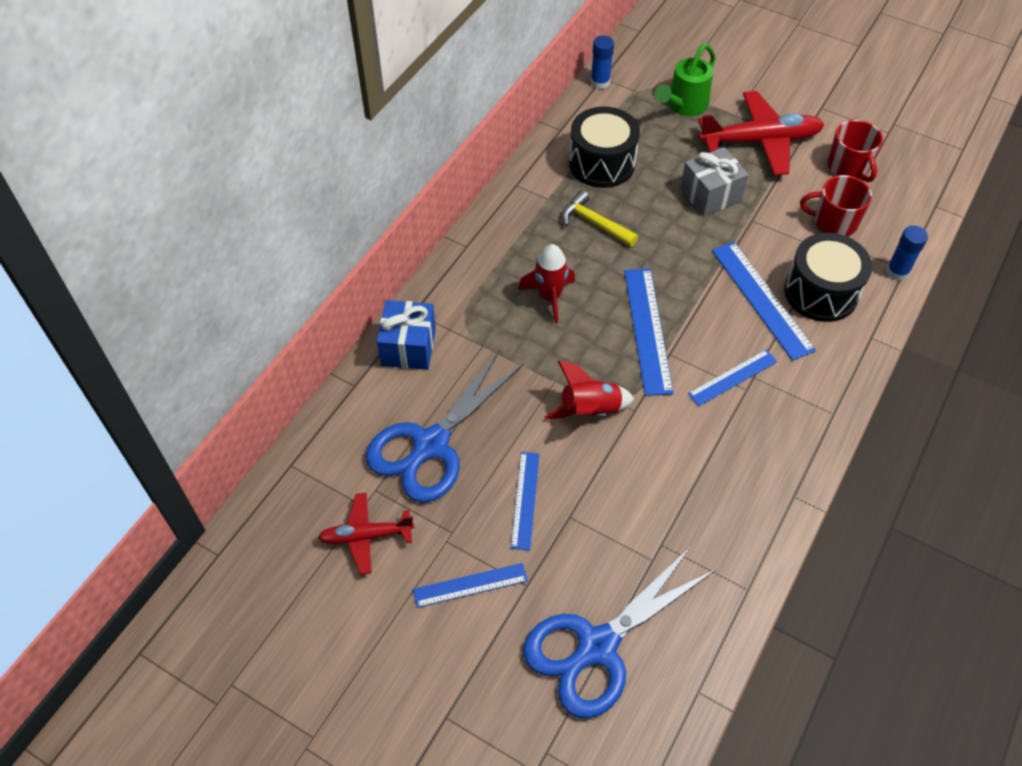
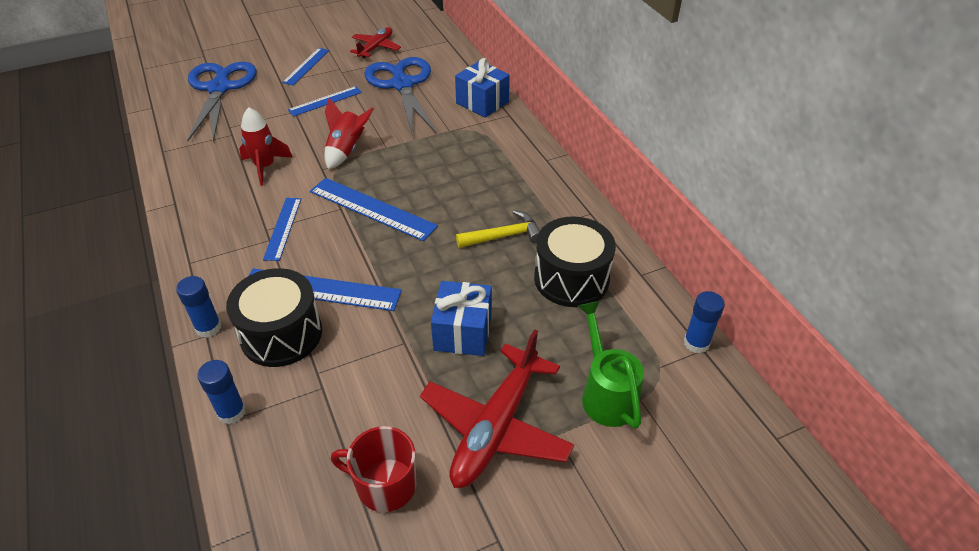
camera: 125 degrees right, 10 degrees down
(525, 500) = (325, 101): blue ruler -> blue ruler turned 75 degrees counterclockwise
(549, 297) = (456, 176): red rocket -> red rocket (265, 167)
(710, 195) = (462, 332): grey gift -> blue gift
(834, 222) = (335, 407): red mug -> none
(865, 341) = (208, 327): none -> blue glue stick

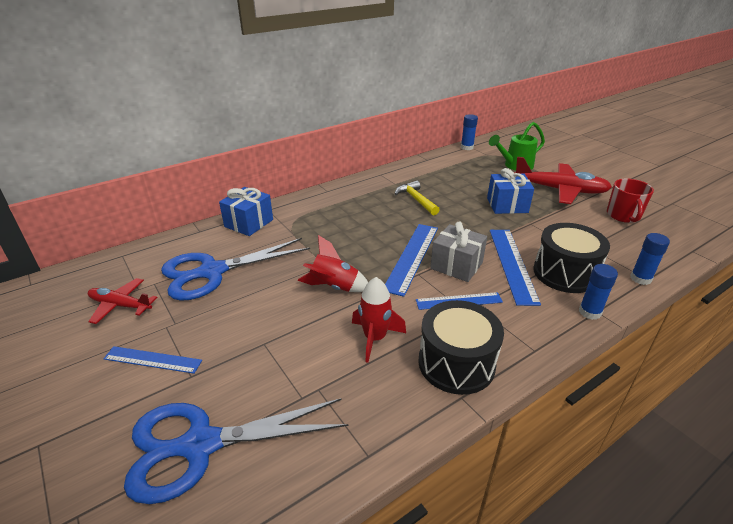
camera: 100 degrees left, 10 degrees down
(325, 101) = (242, 322): blue ruler -> none
(341, 240) = (456, 265): none -> grey gift
(571, 278) = (442, 177): black drum -> black drum (456, 363)

